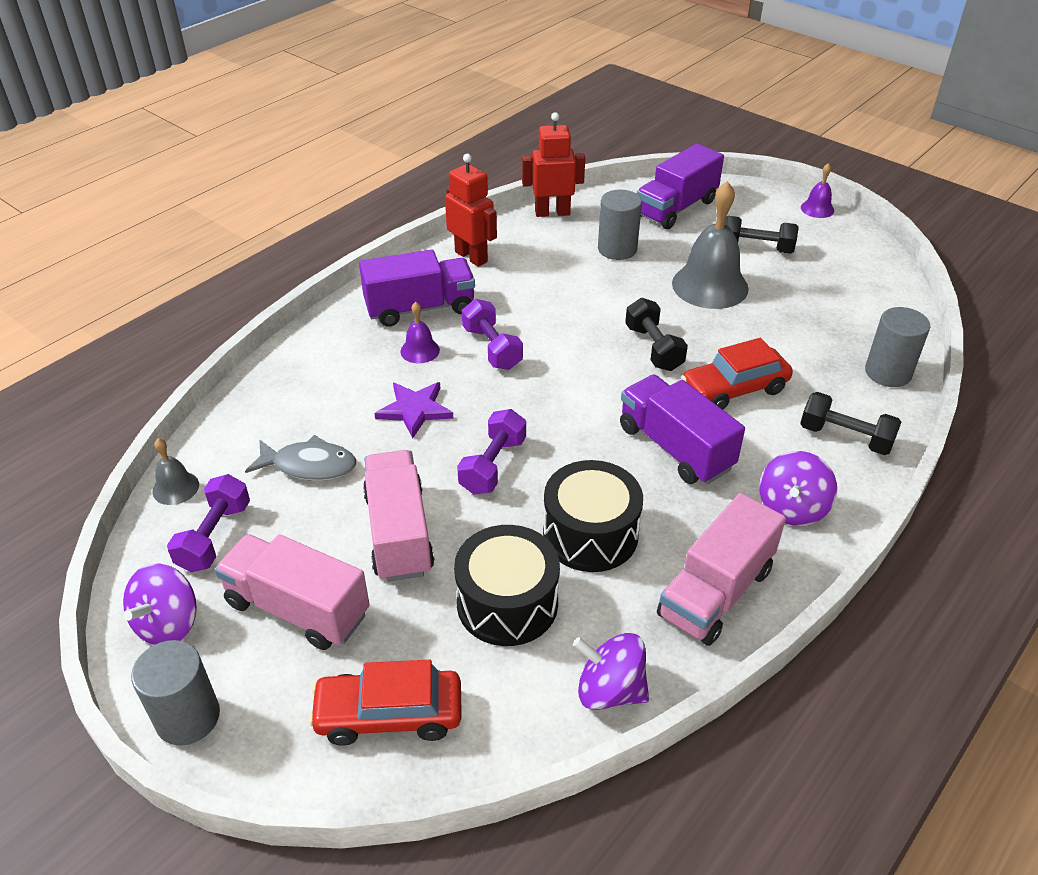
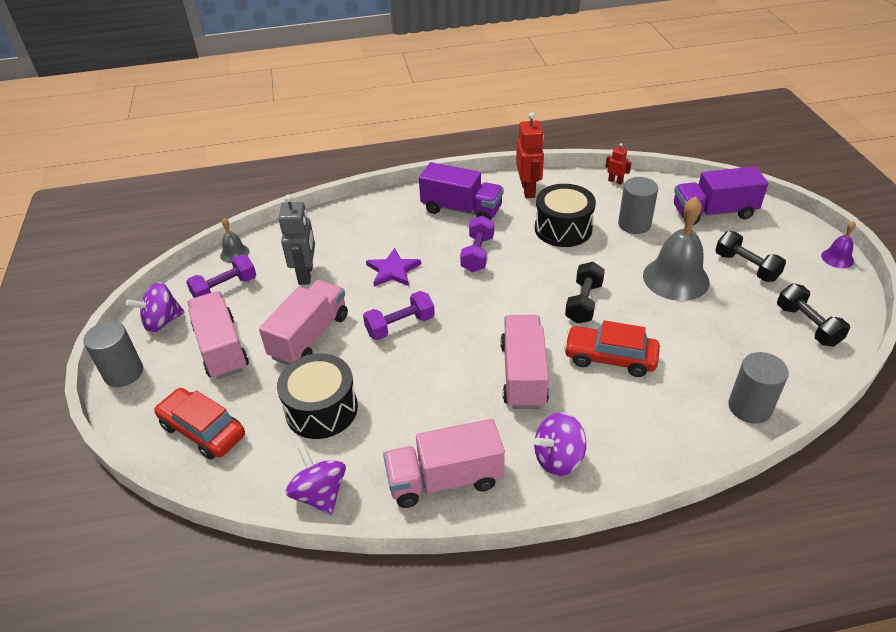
camera: 40 degrees right, 0 degrees up
(309, 466) = (306, 274): grey fish -> grey robot
(420, 350) = (434, 236): purple bell -> none
(552, 212) = (615, 181): red robot -> red robot, size x0.51
(590, 534) = (410, 398): black drum -> black drum (563, 228)
(675, 448) = (523, 375): purple truck -> pink truck
(845, 437) = (656, 434): black dumbbell -> black dumbbell (807, 325)

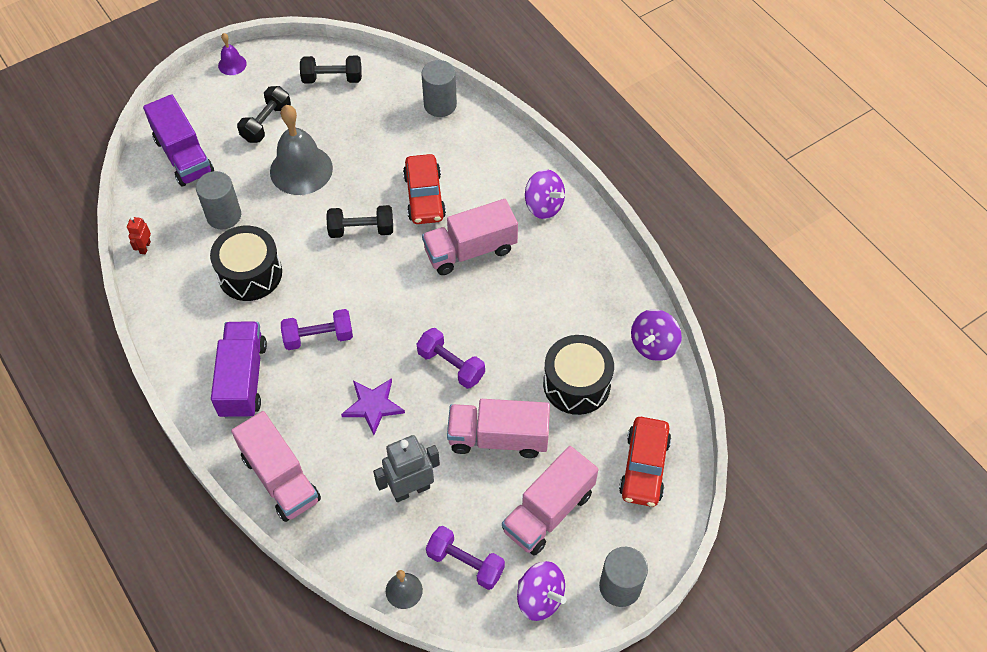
camera: 115 degrees left, 15 degrees up
(445, 479) = (598, 269): pink truck -> pink truck (280, 478)
(528, 190) = (184, 325): red robot -> none
(807, 325) = (332, 79): black dumbbell -> black dumbbell turned 45 degrees clockwise

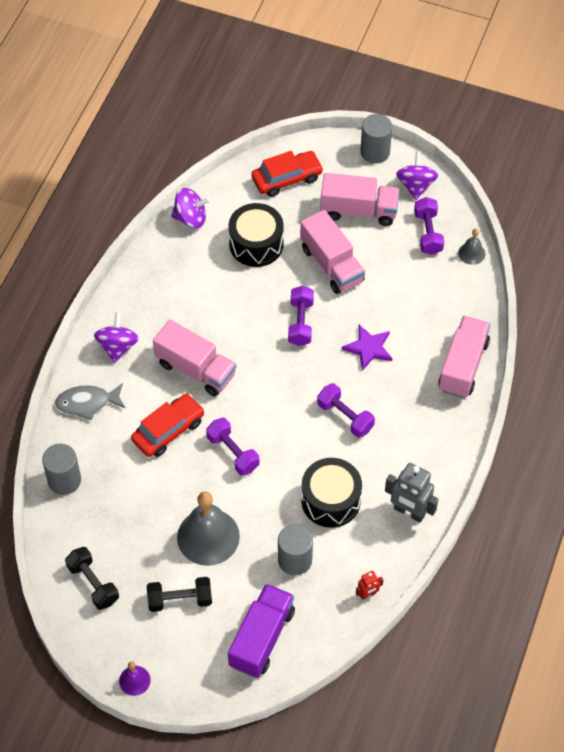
camera: 125 degrees left, 0 degrees up
(243, 379) = (416, 440): purple truck -> none
(361, 230) = (233, 452): black dumbbell -> purple dumbbell
(411, 489) = (407, 289): grey robot -> grey robot (409, 512)
(502, 155) = (87, 403): none -> grey fish

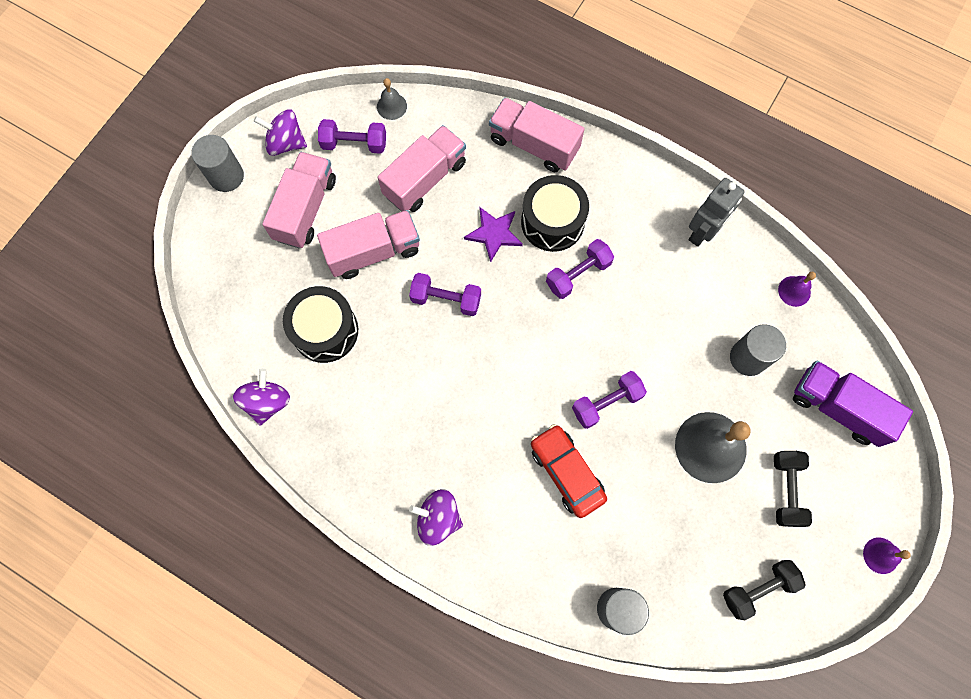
camera: 80 degrees left, 15 degrees up
(87, 403) = (512, 567): grey fish -> none
(195, 369) = (487, 428): pink truck -> pink truck (425, 179)
(287, 179) = (238, 280): red car -> none
(331, 500) = (680, 308): black drum -> black drum (552, 222)
(368, 594) = (794, 291): red robot -> purple bell

